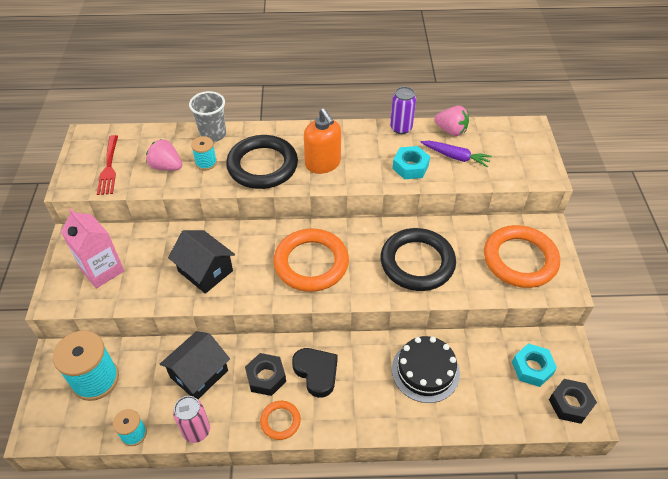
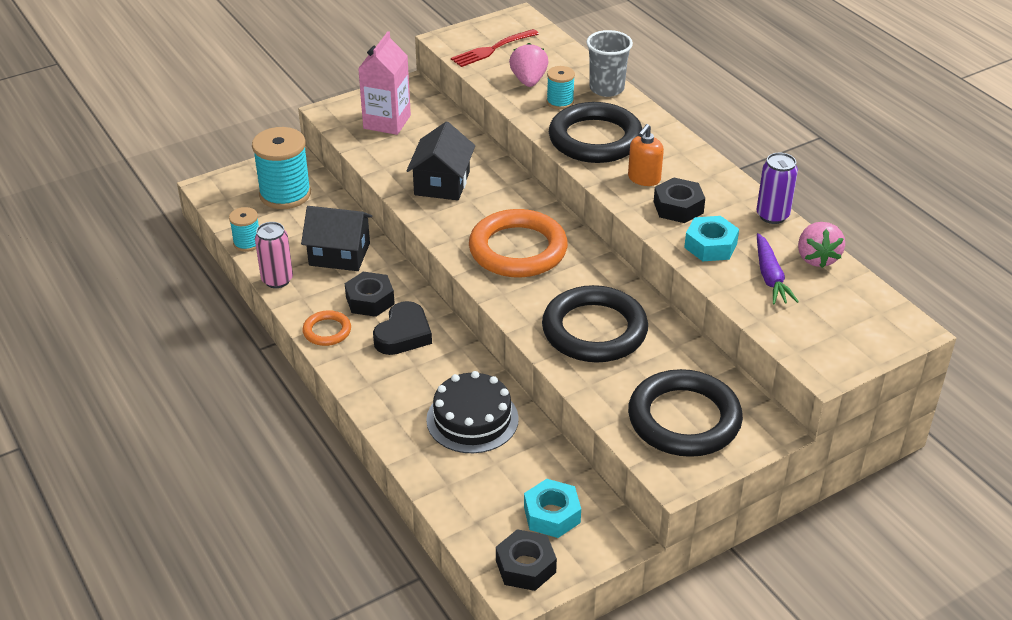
camera: 60 degrees right, 10 degrees down
(323, 163) = (644, 178): orange soap dispenser -> orange soap dispenser, size x0.66
(363, 162) = (678, 207): none -> black nut
(520, 259) = (684, 419): orange ring -> black ring

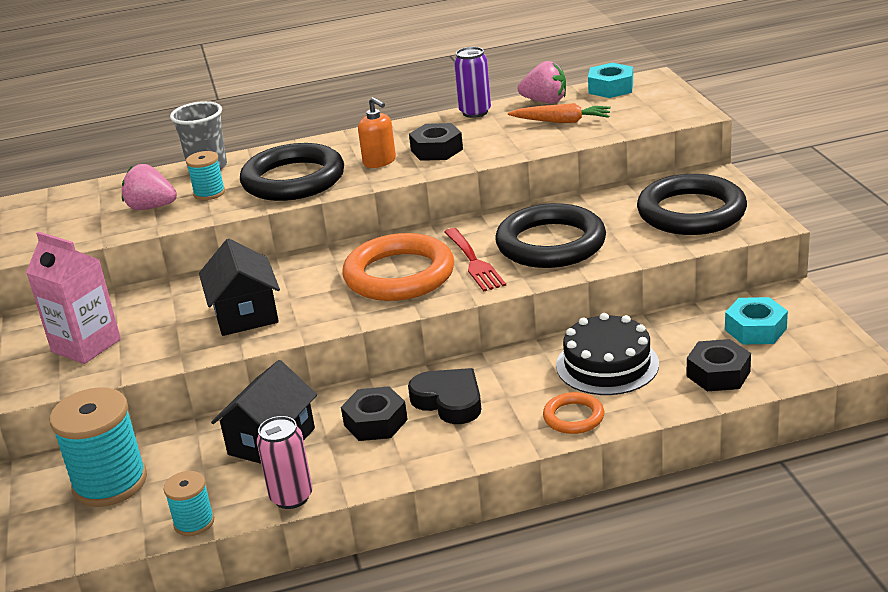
camera: 70 degrees left, 10 degrees down
(327, 331) = (415, 459): orange ring -> orange ring (573, 417)
(442, 183) = (245, 314): black house -> black house turned 45 degrees clockwise
(492, 49) = (64, 225): red fork -> red fork (474, 262)
(525, 566) = (822, 350): black nut -> black nut (718, 374)
(710, 245) = (504, 141): turquoise nut -> turquoise nut (611, 88)
(770, 277) = (562, 121): purple carrot -> orange carrot

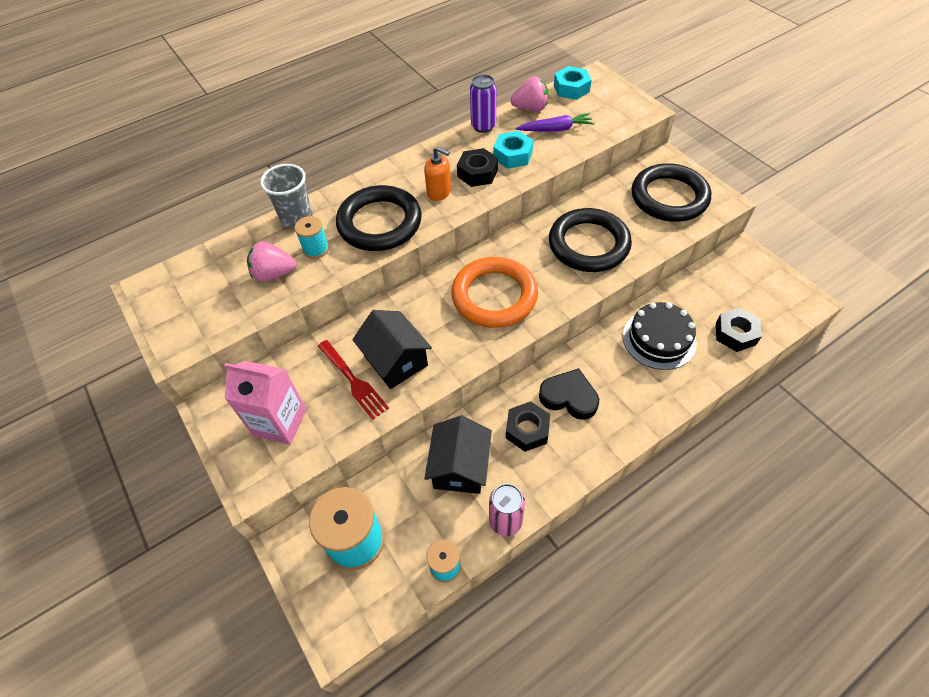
camera: 20 degrees left, 25 degrees up
(474, 262) = (543, 273): red fork -> red fork (354, 381)
(562, 121) = (556, 129): orange carrot -> purple carrot
(573, 417) = (662, 395): orange ring -> none
(755, 329) = (737, 287): turquoise nut -> turquoise nut (513, 155)

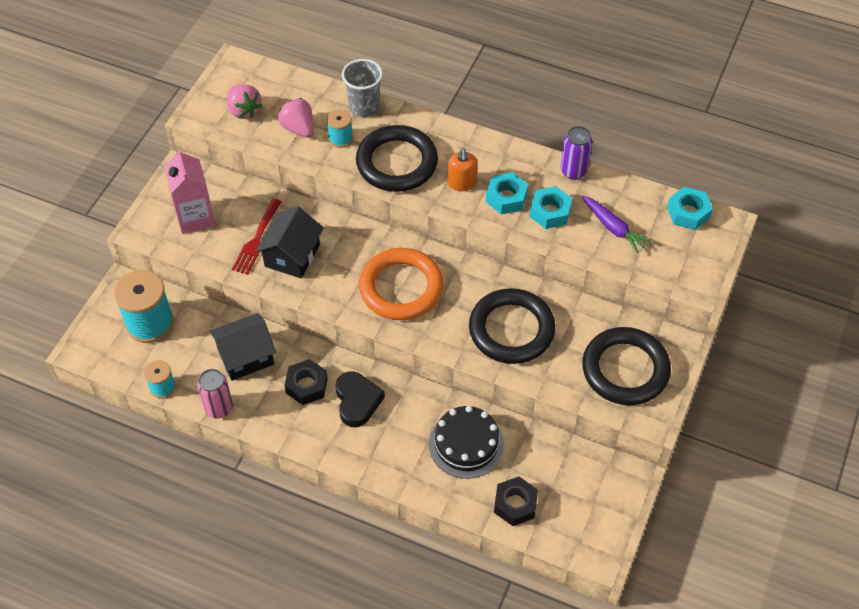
camera: 55 degrees right, 0 degrees up
(477, 173) = (506, 198): black nut -> turquoise nut
(530, 108) = (629, 194): pink strawberry -> pink strawberry (244, 110)

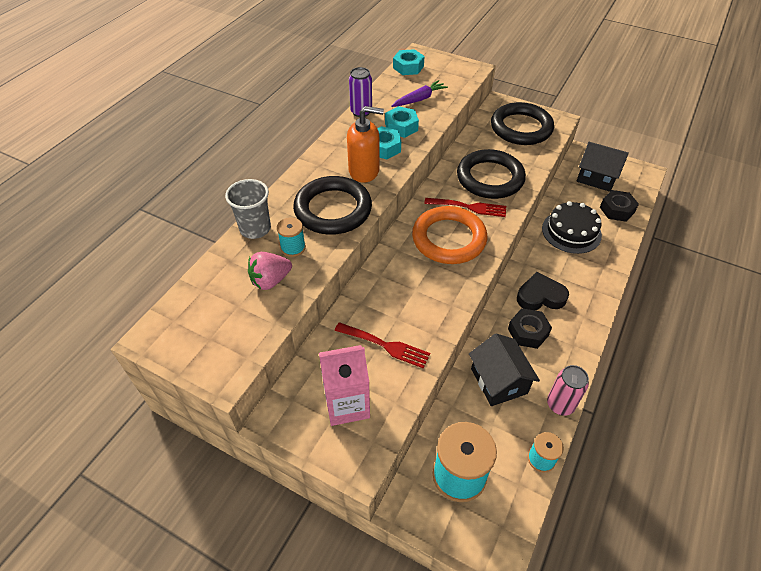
camera: 85 degrees left, 5 degrees down
(244, 110) = (230, 328): pink strawberry -> none
(292, 255) = (408, 316): black house -> black house (596, 177)
(455, 307) = (469, 207): none -> red fork
(462, 183) = (364, 171): orange soap dispenser -> orange soap dispenser, size x1.51

